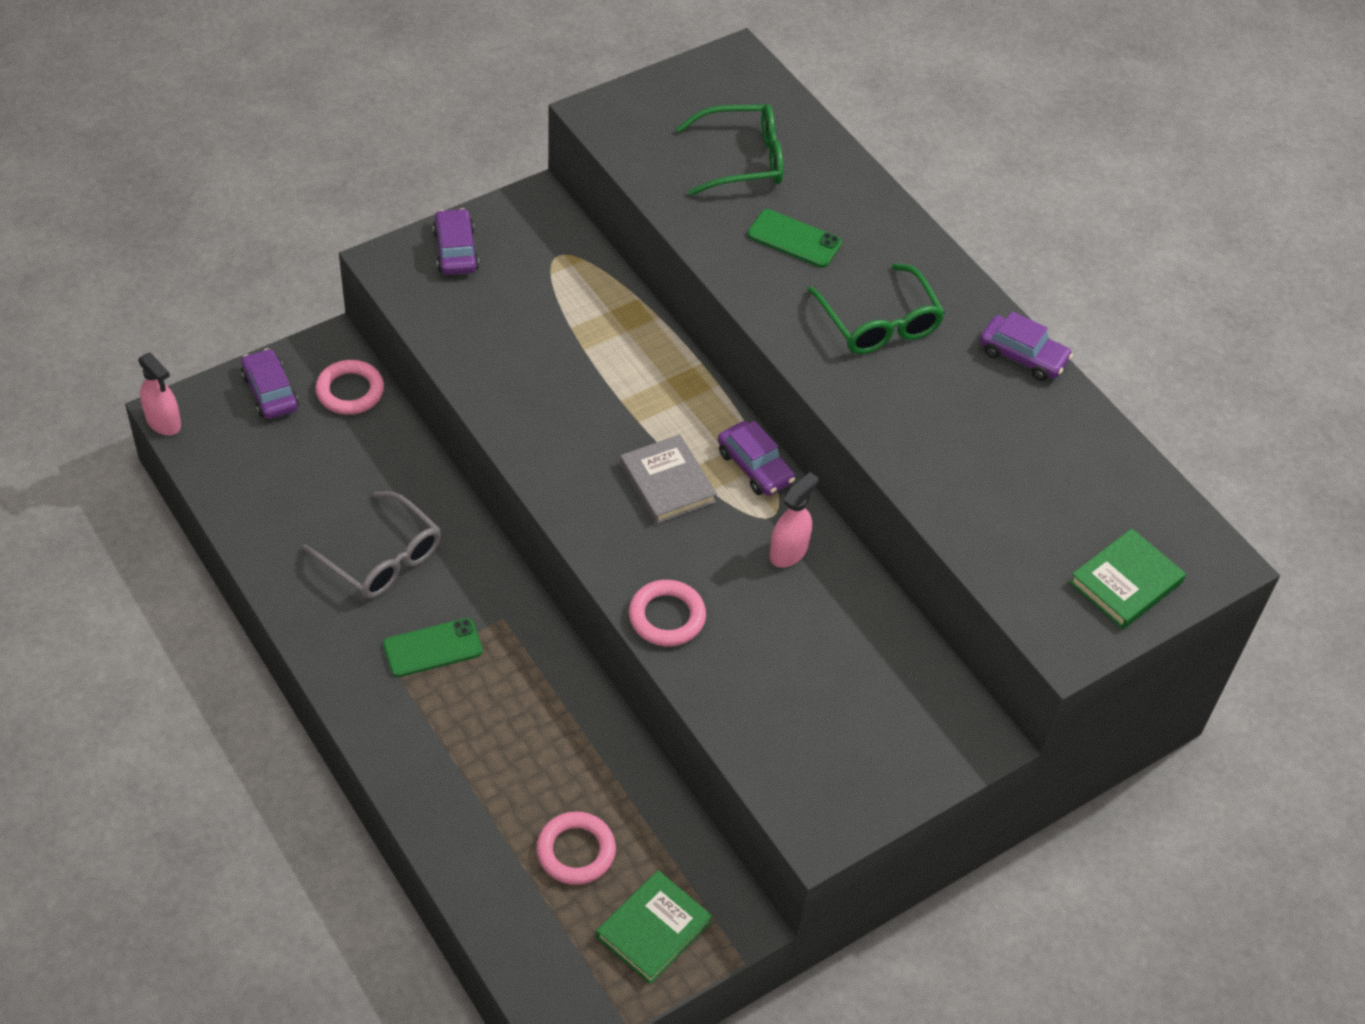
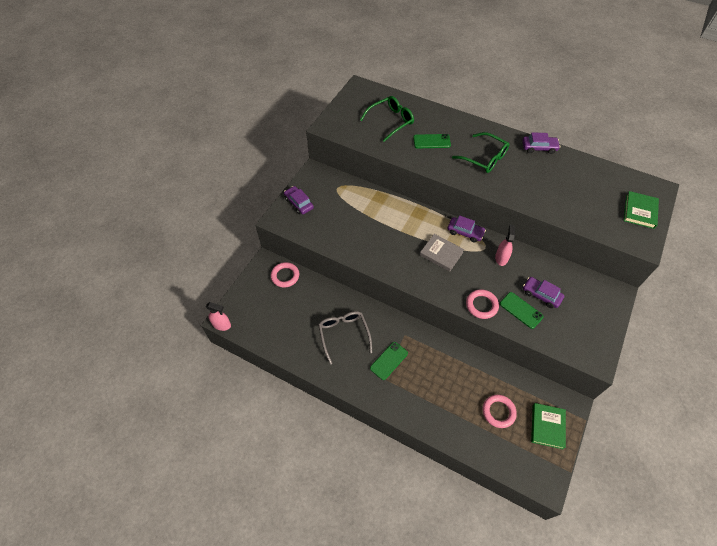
camera: 25 degrees left, 5 degrees up
(270, 392) = (255, 291): purple car -> purple car (541, 295)
(381, 557) = (344, 335): grey glasses -> grey glasses turned 120 degrees counterclockwise
(741, 666) = (521, 310): none -> green phone

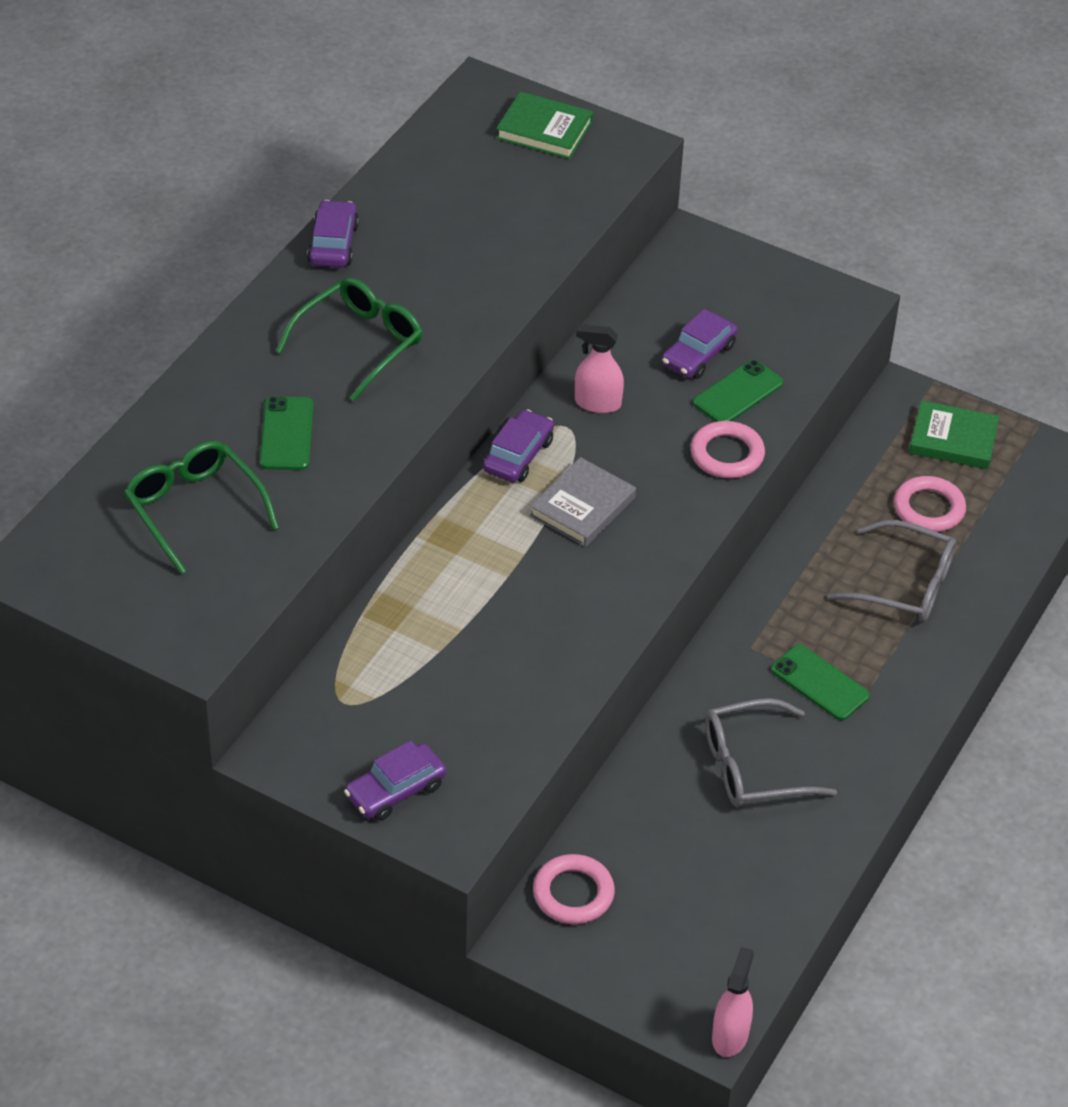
camera: 90 degrees left, 10 degrees down
(449, 398) = (904, 584): none -> grey glasses

